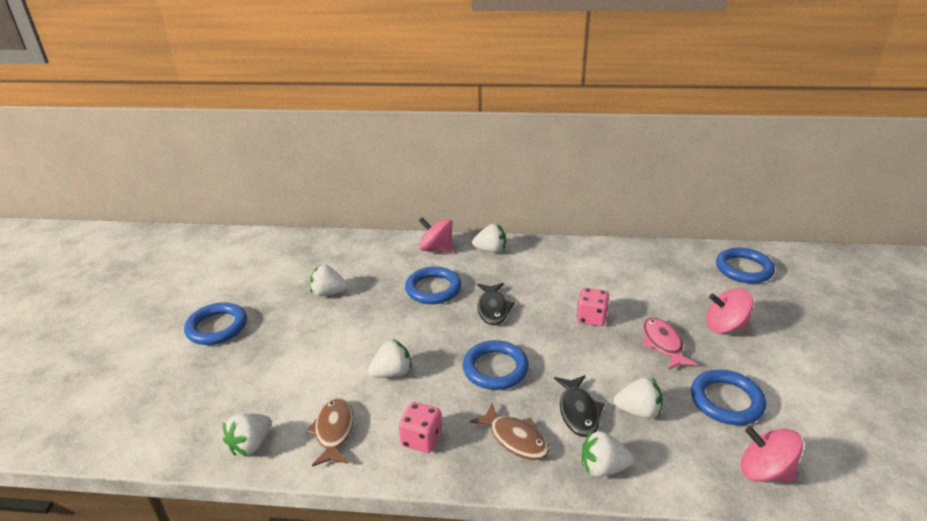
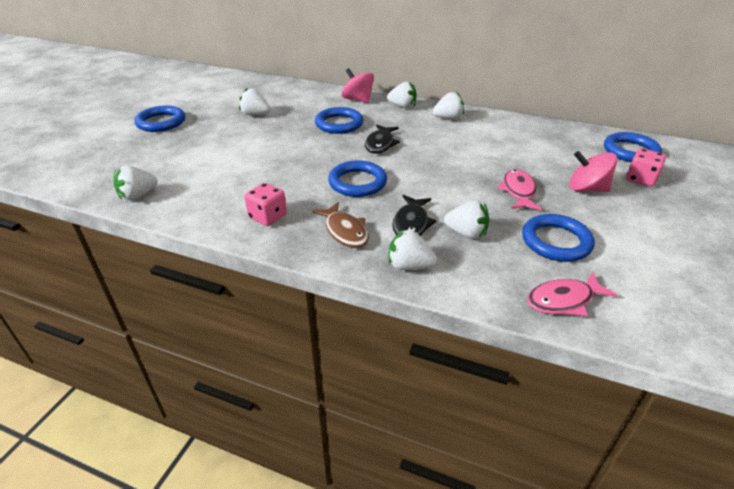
camera: 15 degrees right, 5 degrees up
(334, 431) = (203, 199): brown fish -> none
(392, 373) = (272, 171): white strawberry -> white strawberry (448, 118)
(591, 318) = (463, 163): pink dice -> pink dice (640, 179)
(764, 472) = (563, 300): pink spinning top -> pink fish

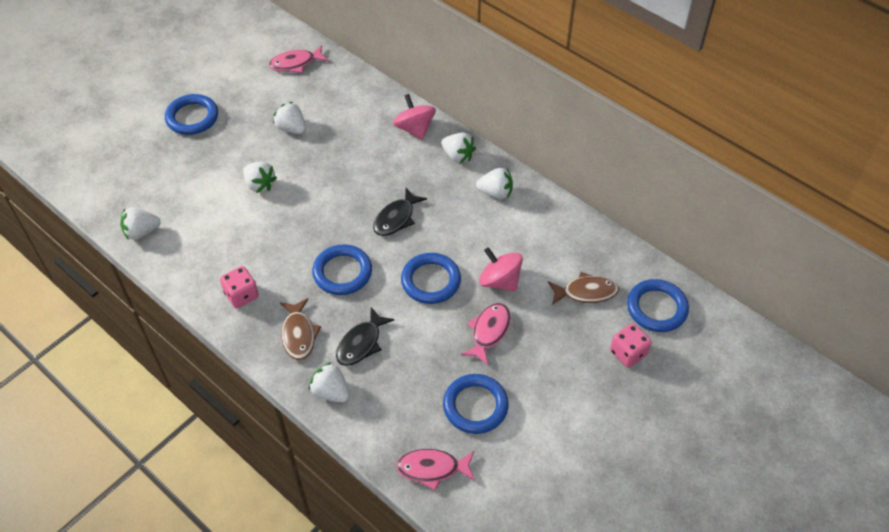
camera: 20 degrees right, 15 degrees up
(239, 85) = (295, 63): none -> pink fish
(339, 124) = (371, 171): blue ring -> blue ring (431, 281)
(466, 233) = (402, 370): white strawberry -> white strawberry (260, 185)
(570, 154) = (586, 292): none -> brown fish
(587, 189) = (560, 349): pink spinning top -> pink spinning top (500, 281)

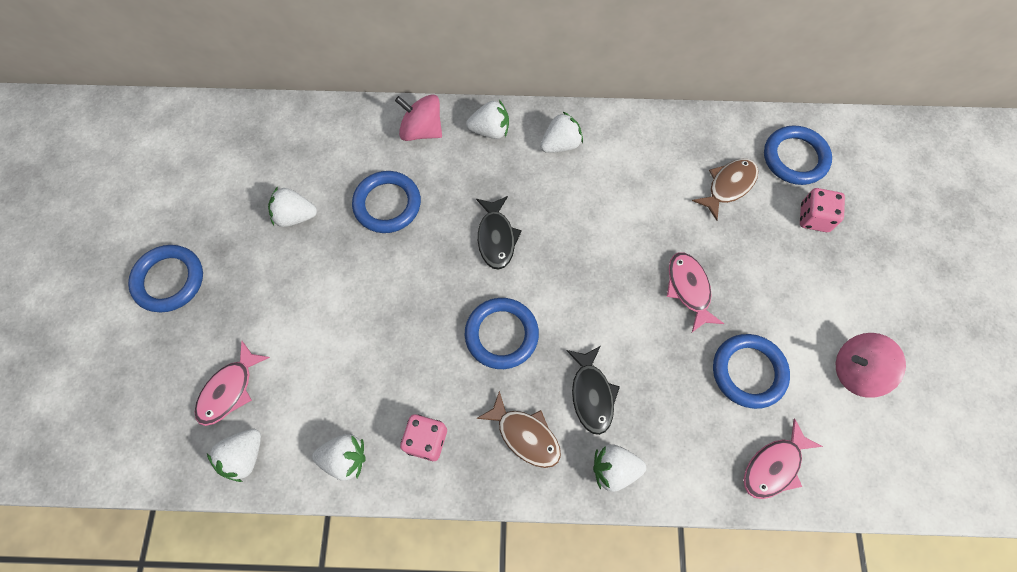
camera: 40 degrees left, 15 degrees up
(260, 185) = (323, 303): white strawberry -> white strawberry (345, 458)
(295, 63) = (227, 140): pink fish -> pink fish (229, 390)
(431, 281) = (590, 278): blue ring -> blue ring (387, 204)
(500, 281) = (649, 231): pink spinning top -> pink spinning top (856, 370)

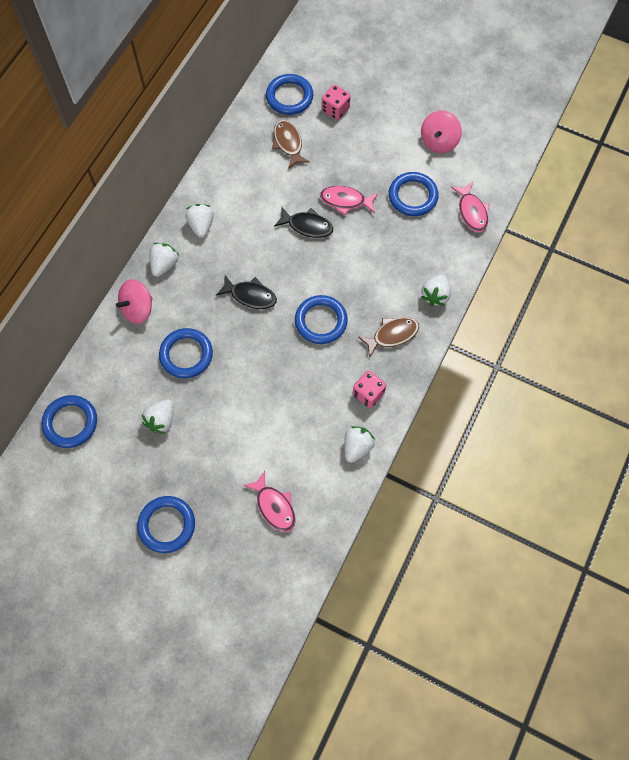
camera: 65 degrees left, 0 degrees up
(244, 456) = (326, 510): white strawberry -> none
(258, 130) = (70, 423): none -> blue ring
(591, 394) = (385, 287): black fish -> black fish (307, 226)

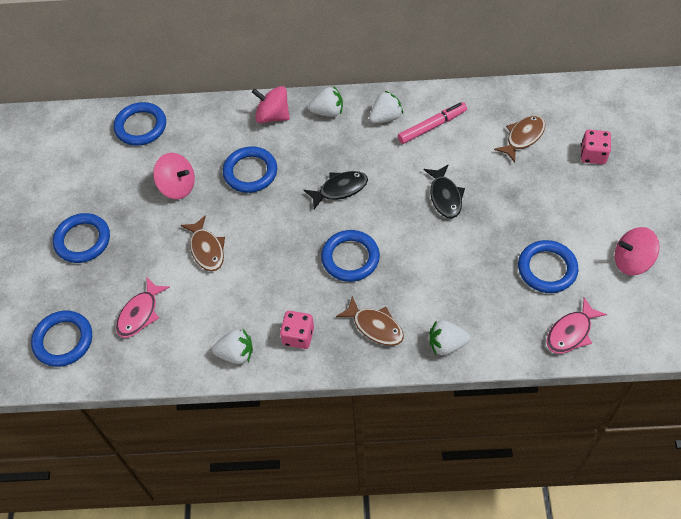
camera: 65 degrees right, 10 degrees down
(161, 420) = (177, 186): white strawberry -> pink spinning top
(234, 198) = (432, 126): none -> pink marker
(243, 425) = (206, 249): none -> brown fish
(250, 296) = (340, 189): black fish -> black fish turned 105 degrees counterclockwise
(289, 97) = (575, 112): blue ring -> blue ring (63, 340)
(345, 201) = (496, 214): pink fish -> none

